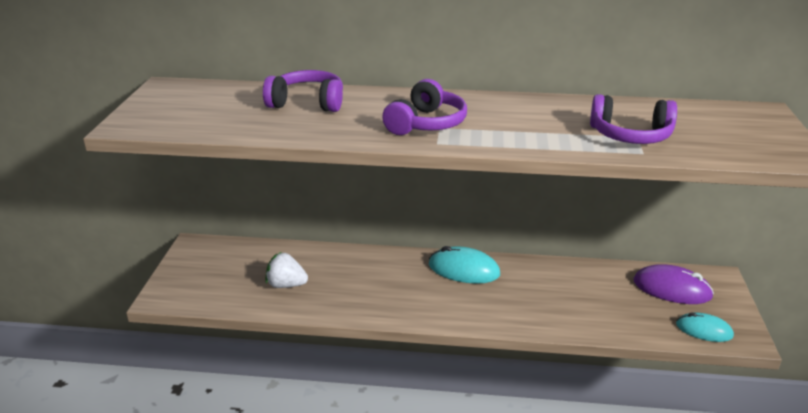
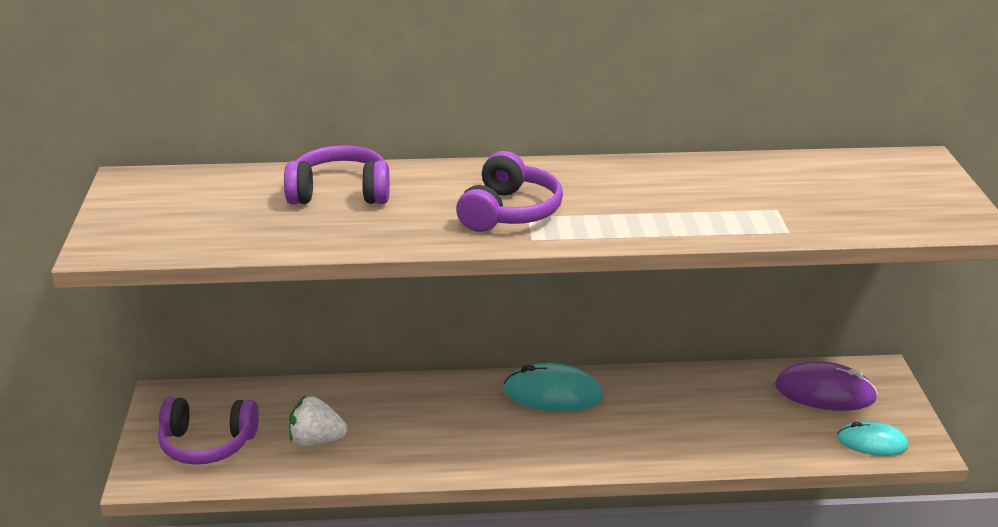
camera: 10 degrees left, 0 degrees up
(630, 135) = (768, 208): purple headphones -> purple headphones (207, 444)

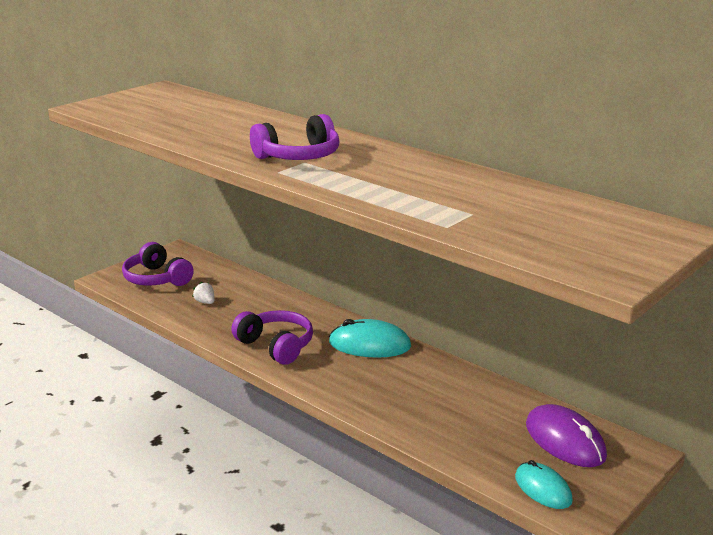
camera: 45 degrees right, 5 degrees down
(316, 440) = (205, 302): white strawberry -> white strawberry, size x0.59
(340, 193) = (237, 121): purple headphones -> purple headphones (276, 346)
(553, 394) = (369, 344): turquoise mouse -> turquoise mouse turned 45 degrees counterclockwise

